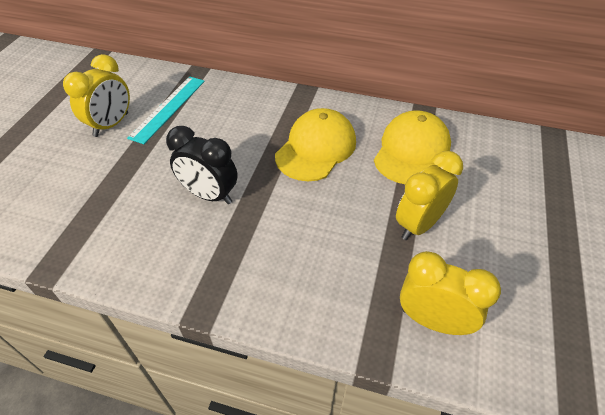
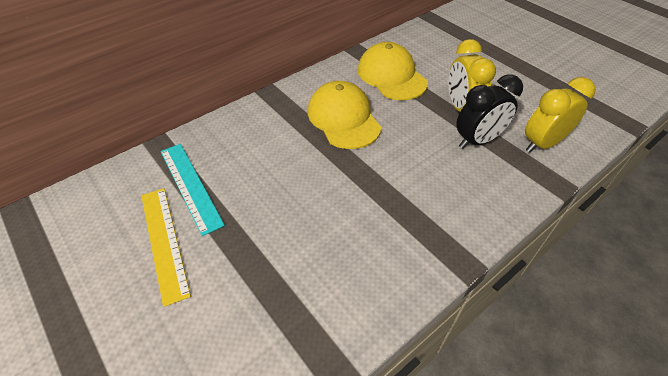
camera: 55 degrees left, 0 degrees up
(111, 125) = (164, 242): yellow clock -> yellow ruler
(209, 195) = (339, 205): black clock -> black clock (477, 141)

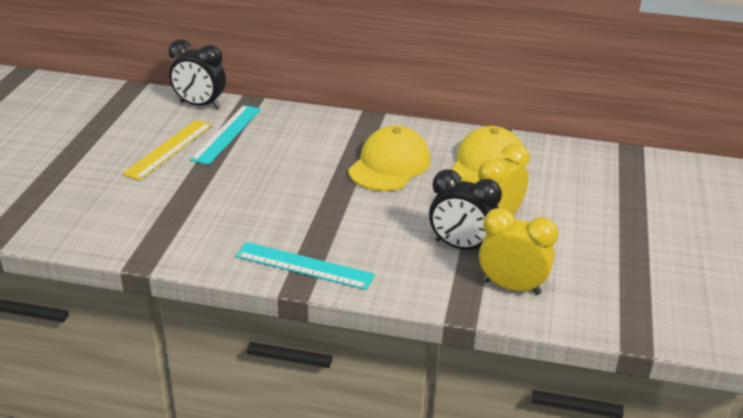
camera: 50 degrees right, 15 degrees down
(120, 179) = (200, 105): none -> black clock
(437, 243) = (304, 266): none -> turquoise ruler

